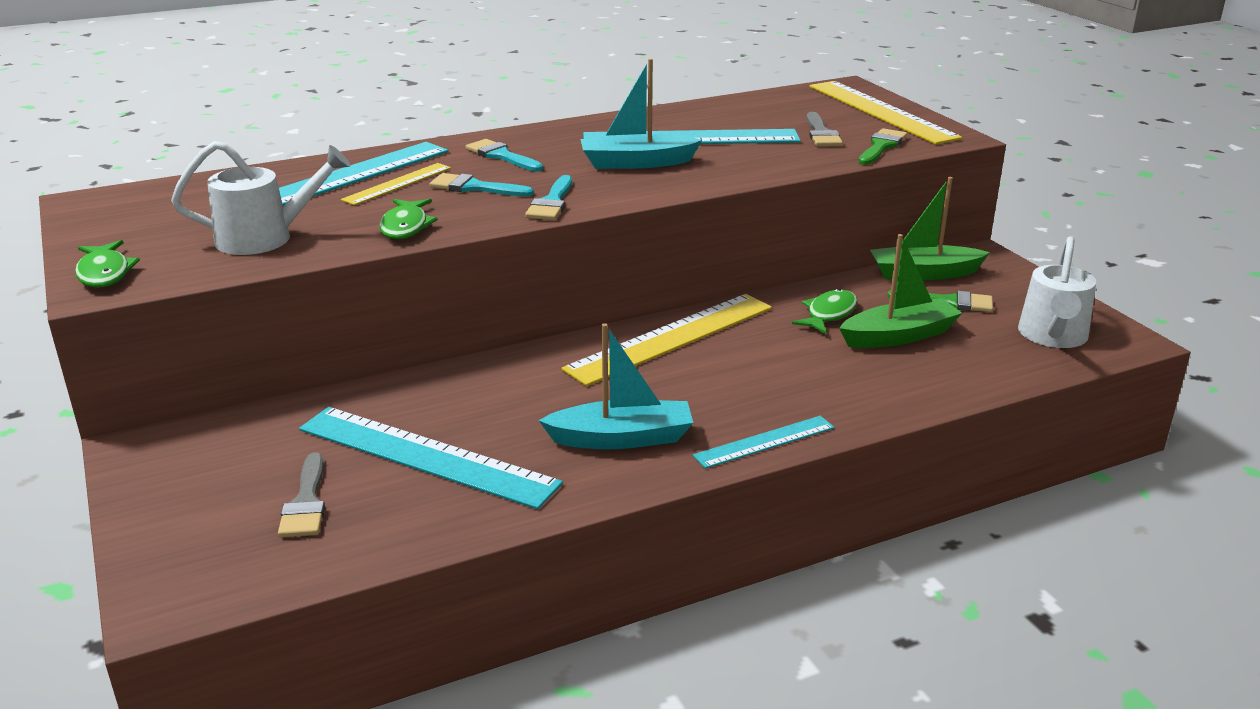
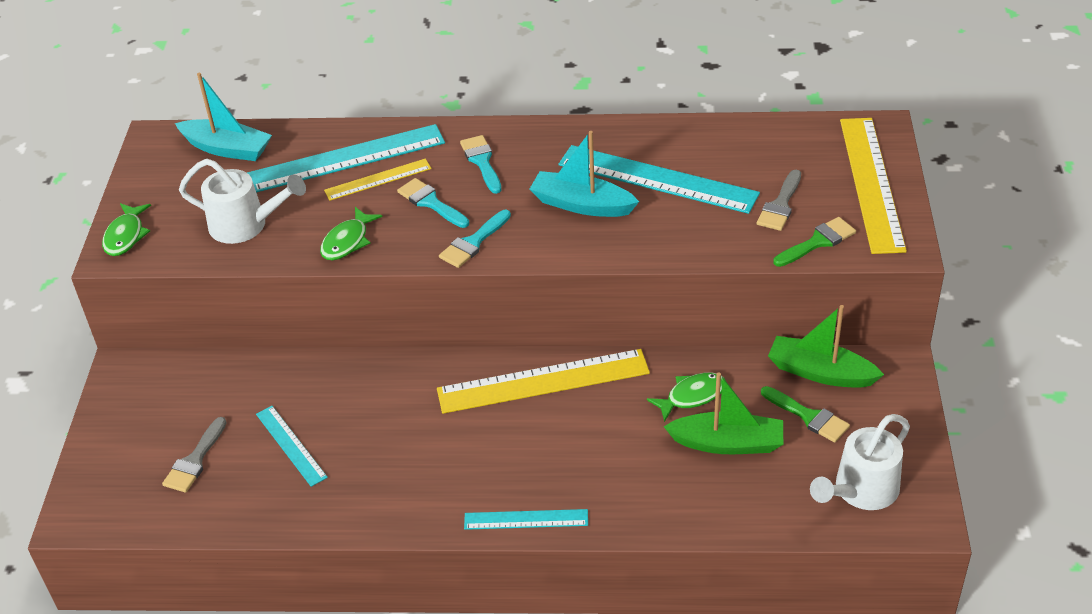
camera: 30 degrees right, 15 degrees up
(426, 456) = (291, 445): turquoise ruler -> turquoise ruler, size x0.54
(622, 438) = (429, 477): turquoise boat -> turquoise boat (227, 149)

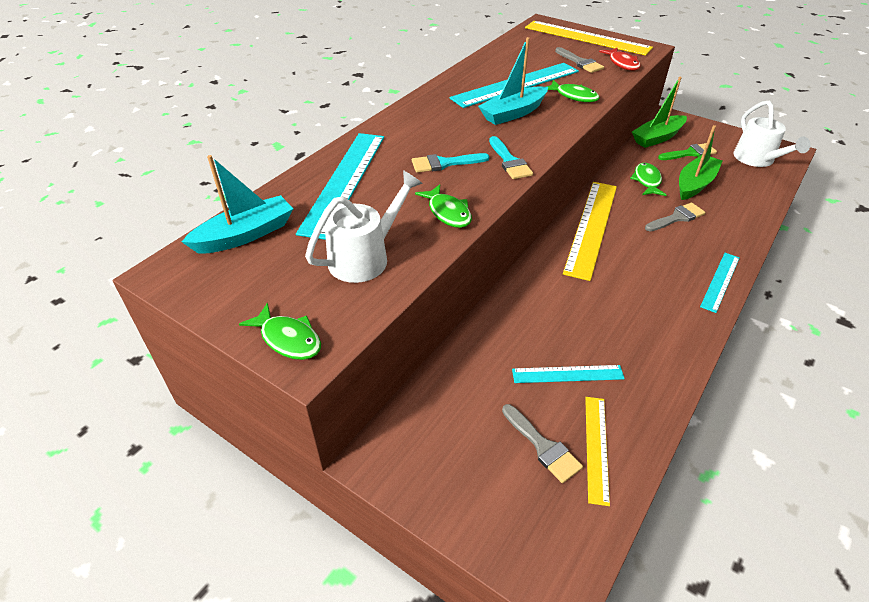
camera: 60 degrees left, 0 degrees up
(378, 179) = (389, 176): yellow ruler -> yellow ruler (596, 447)
(482, 161) = (423, 131): turquoise brush -> none
(629, 447) = (677, 217): none -> grey brush
(673, 233) = (574, 96): none -> green fish
(818, 242) = (622, 64): green brush -> red fish

